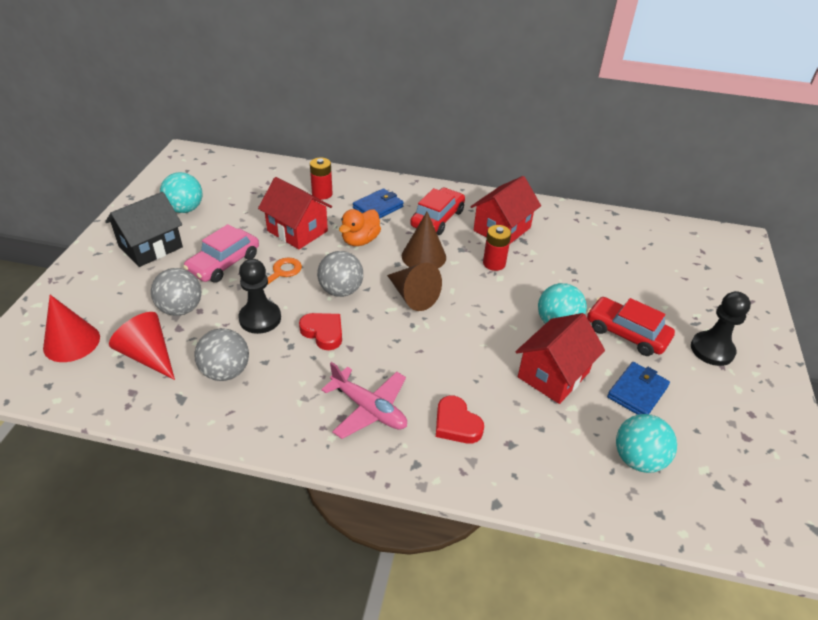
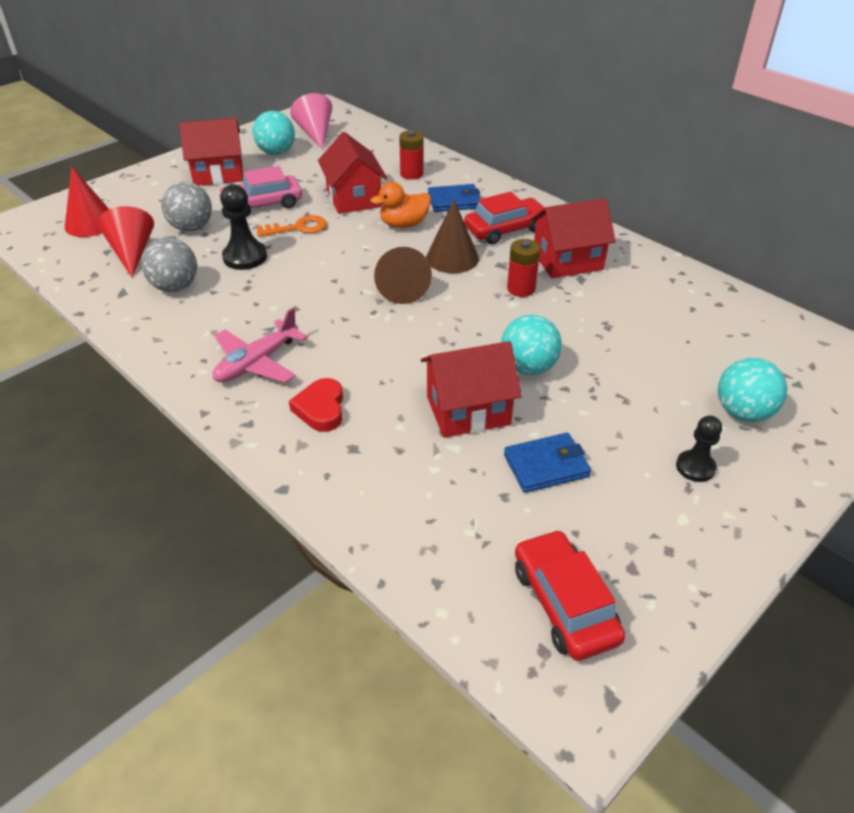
camera: 35 degrees right, 0 degrees up
(151, 247) = (218, 173): black house -> red house
(202, 180) = (315, 134): none -> pink cone
(323, 333) = (285, 288): red heart -> none
(341, 290) = (339, 260): grey ball -> none
(369, 409) = (257, 362): pink plane -> pink plane turned 60 degrees clockwise
(626, 333) = (601, 408): red car -> red car (564, 603)
(638, 459) = (471, 524): turquoise ball -> turquoise ball (743, 412)
(712, 350) = (695, 467): black pawn -> black pawn, size x0.65

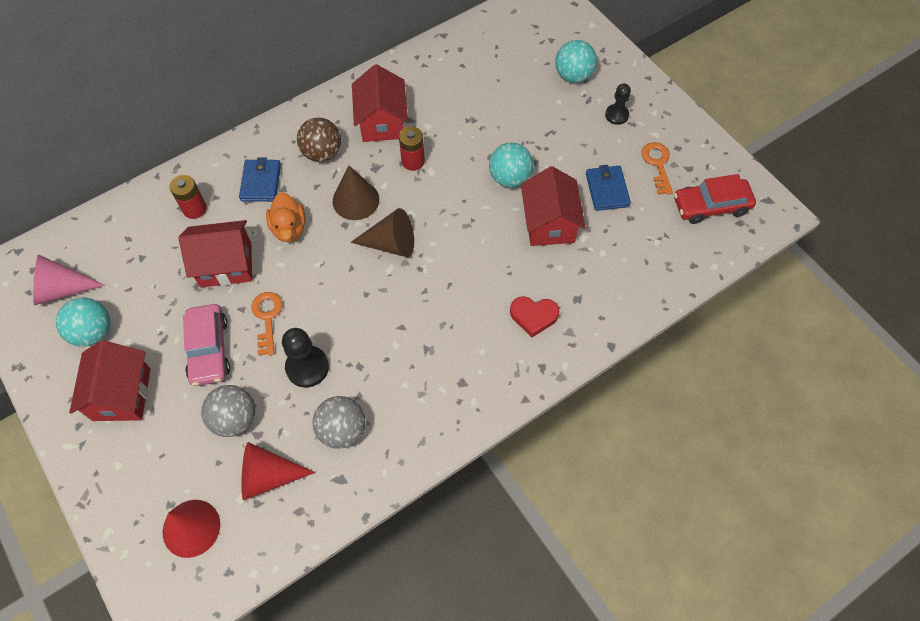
camera: 80 degrees left, 20 degrees up
(257, 362) = (470, 359): pink plane -> none
(505, 229) = (322, 153): red car -> brown ball
(620, 524) = (657, 164): none -> orange key

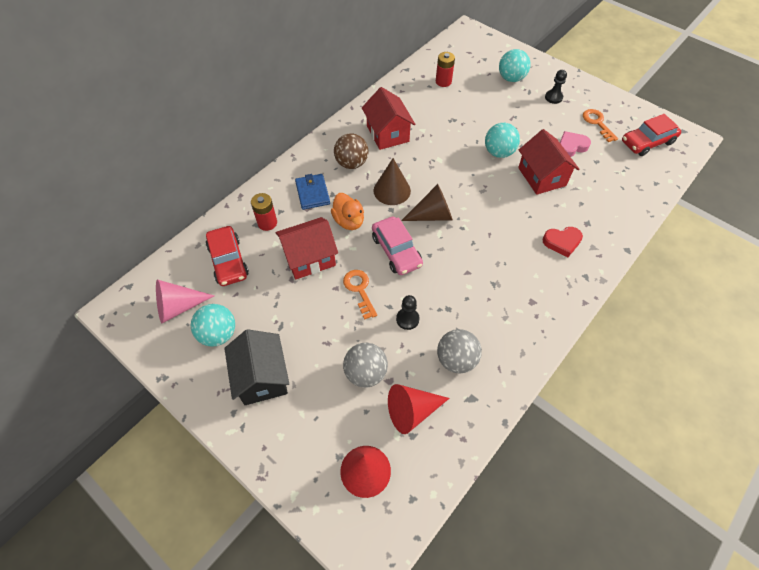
camera: 15 degrees left, 5 degrees down
(122, 394) = (262, 377): red house -> black house
(134, 246) = (228, 261): none -> red car
(209, 349) = (322, 325): pink car -> pink car (396, 251)
(307, 367) = (407, 319): black pawn -> black pawn, size x0.65
(413, 161) = (423, 155): red battery -> red battery (443, 82)
(607, 190) = (571, 146): blue wallet -> pink heart

